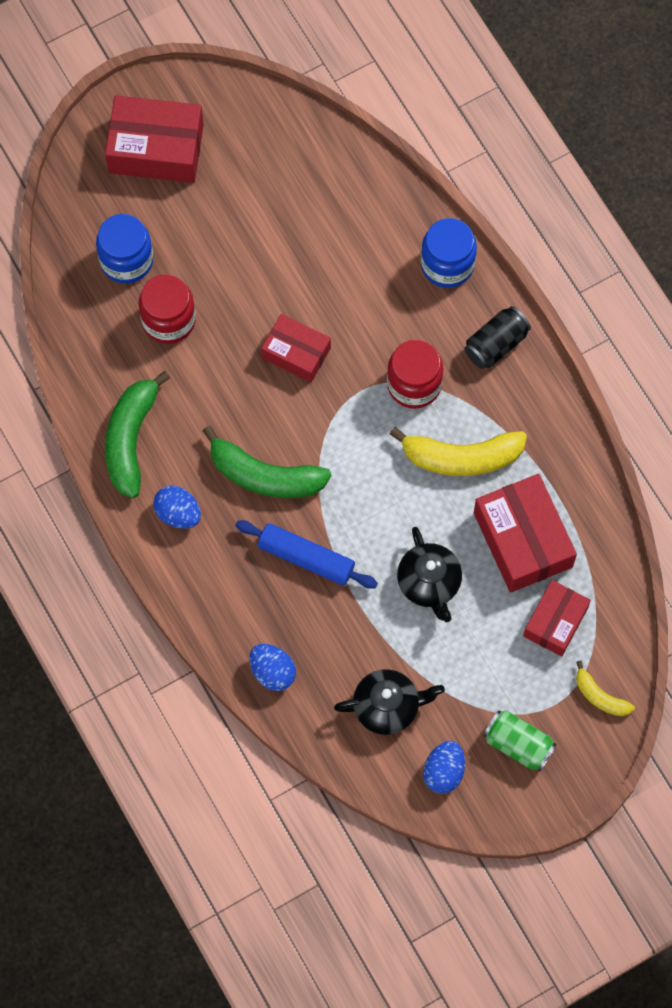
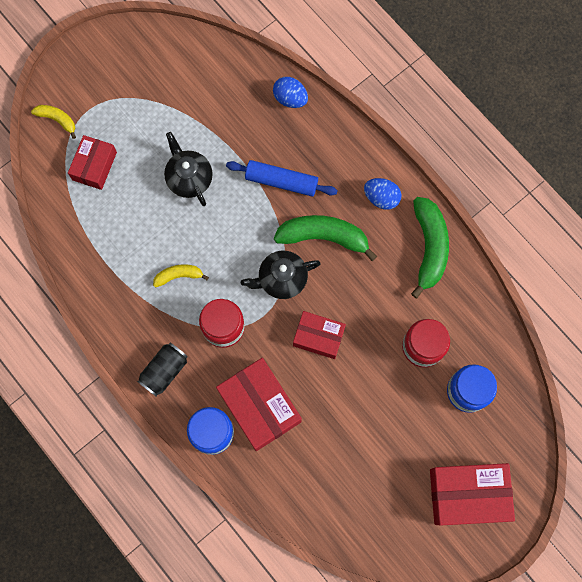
camera: 170 degrees right, 5 degrees up
(387, 707) = (206, 88): black teapot -> black teapot (281, 279)
(444, 771) = (160, 52): blue egg -> none
(461, 457) = (179, 276): yellow banana -> yellow banana, size x0.53
(518, 744) = (111, 78): green can -> none
(523, 540) = (125, 221): red box -> red box (259, 406)

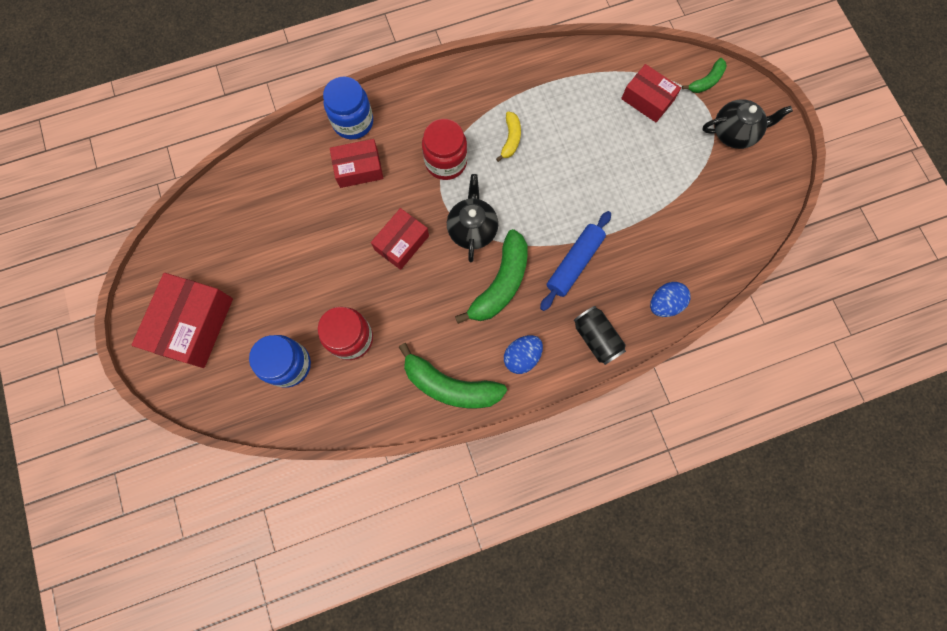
camera: 110 degrees right, 0 degrees up
(57, 120) = (706, 81): yellow banana -> green banana
(164, 371) = (425, 100): black can -> black can (596, 338)
(189, 178) = (607, 178): black teapot -> black teapot (734, 133)
(259, 406) = (359, 168): red box -> red box, size x0.63

